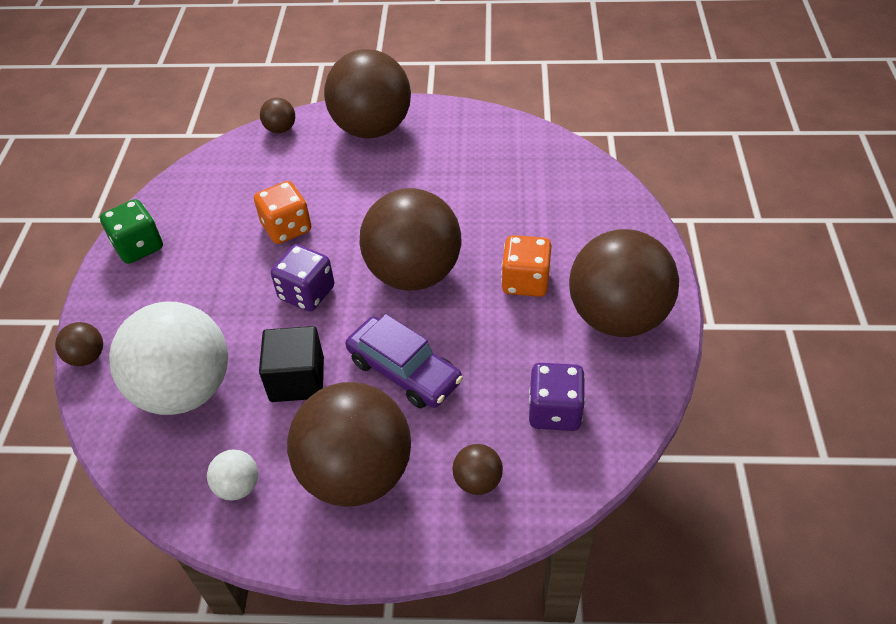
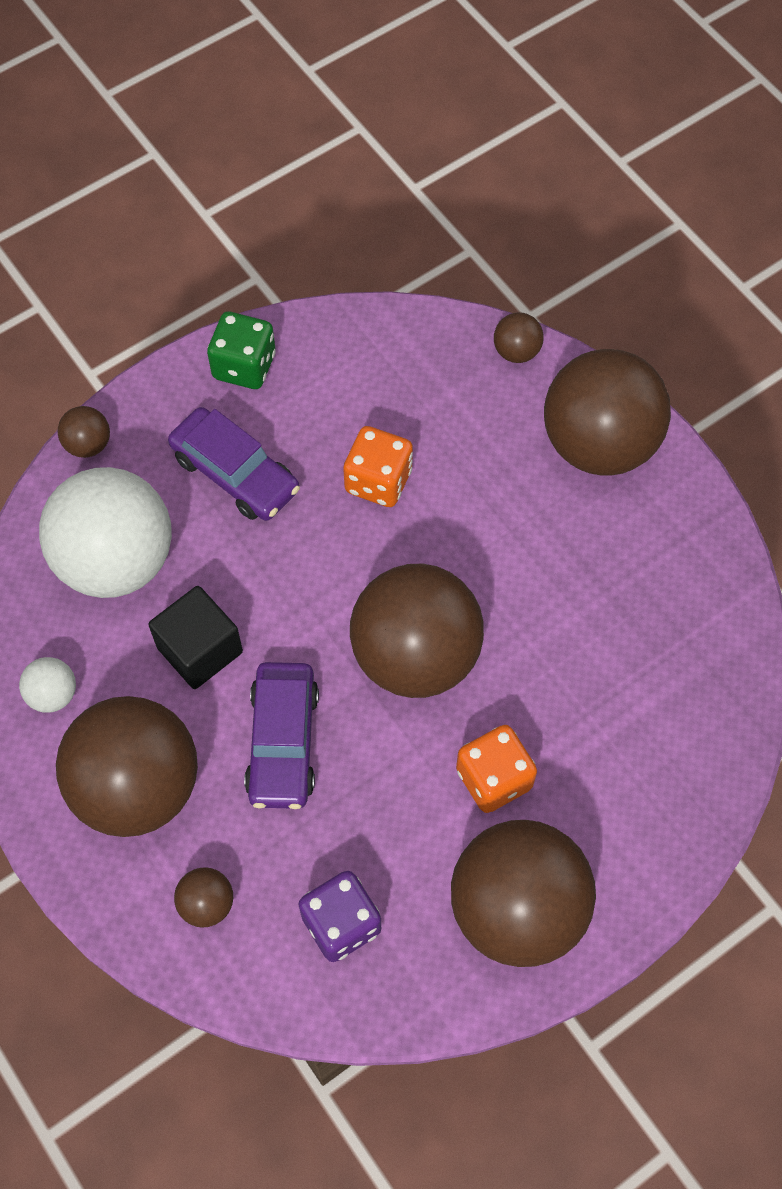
camera: 50 degrees right, 15 degrees up
(201, 291) = (235, 473): none -> purple car
(306, 293) = (308, 572): purple dice -> none

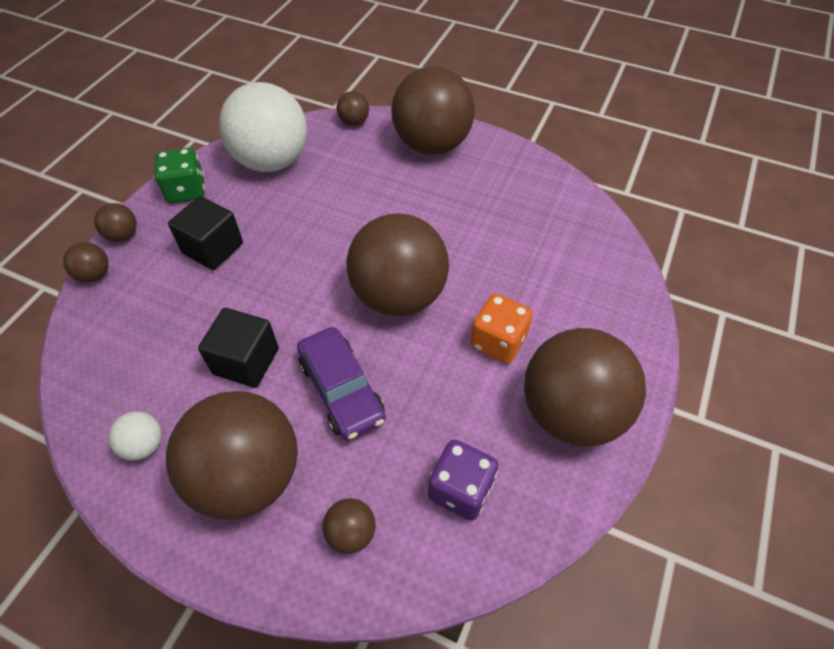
camera: 30 degrees left, 10 degrees down
(116, 560) = (152, 334): white ball -> white ball (272, 161)
(142, 401) = (123, 235): none -> brown ball
(235, 473) = (213, 248): purple car -> black cube
(378, 481) = (312, 214): orange dice -> none

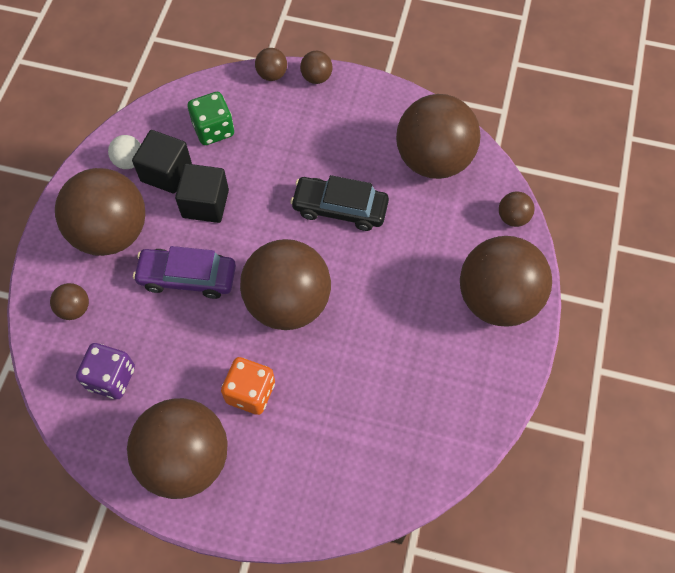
camera: 80 degrees right, 10 degrees up
(186, 190) = (378, 104): green dice -> green dice (213, 129)
(213, 248) = (315, 145): black cube -> black cube (166, 172)
(272, 161) = (433, 159): white ball -> brown ball
(300, 238) = (340, 208): none -> black car
(341, 390) = (187, 277): purple car -> purple car turned 45 degrees clockwise

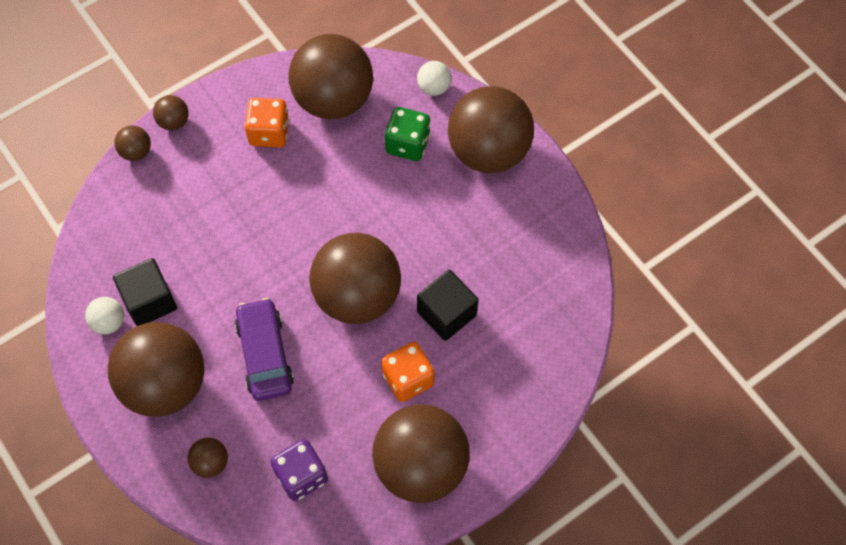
camera: 50 degrees left, 0 degrees up
(187, 277) = (265, 354): purple car -> purple car turned 120 degrees clockwise
(205, 203) = (210, 292): black cube -> black cube (446, 313)
(213, 129) = (144, 235): green dice -> green dice (408, 144)
(340, 208) = (311, 197): black car -> none
(365, 140) = (269, 133): none -> orange dice
(513, 217) = (434, 87): brown ball -> white ball

